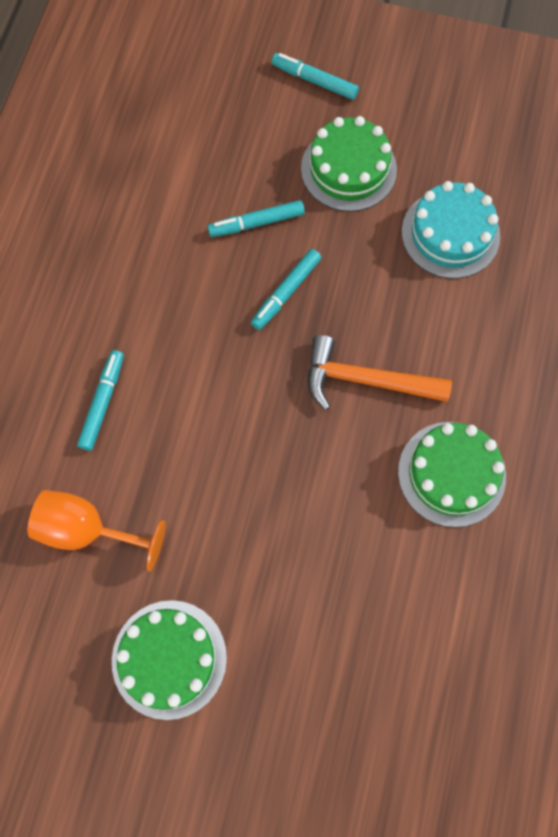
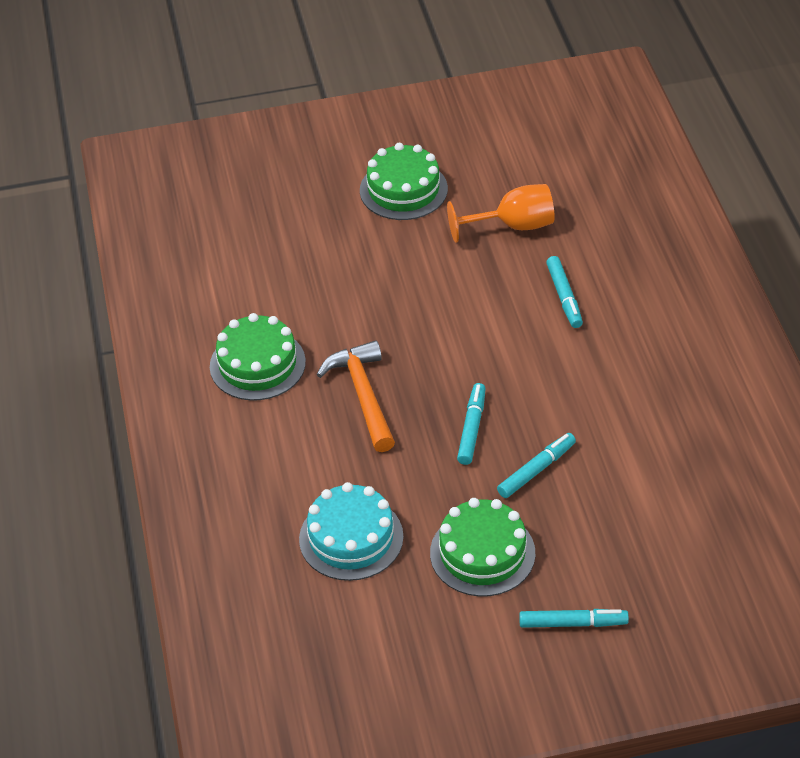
camera: 155 degrees right, 25 degrees down
(365, 380) = (363, 395): orange hammer -> orange hammer turned 90 degrees counterclockwise

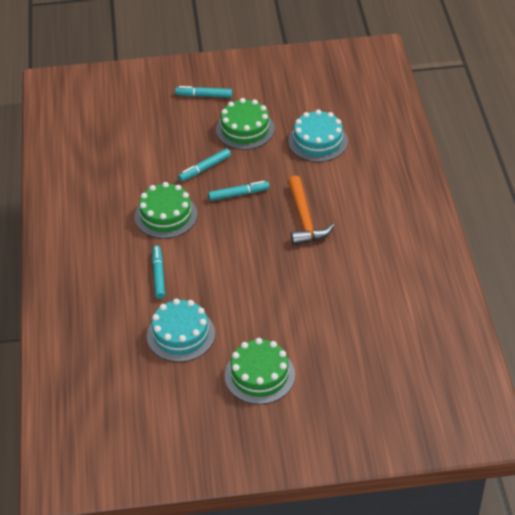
camera: 175 degrees left, 0 degrees up
(257, 364) = (374, 244): green cake -> green cake (166, 215)
(472, 428) = (238, 194): turquoise marker -> turquoise marker turned 120 degrees counterclockwise
(513, 226) = (181, 334): orange goblet -> turquoise cake

